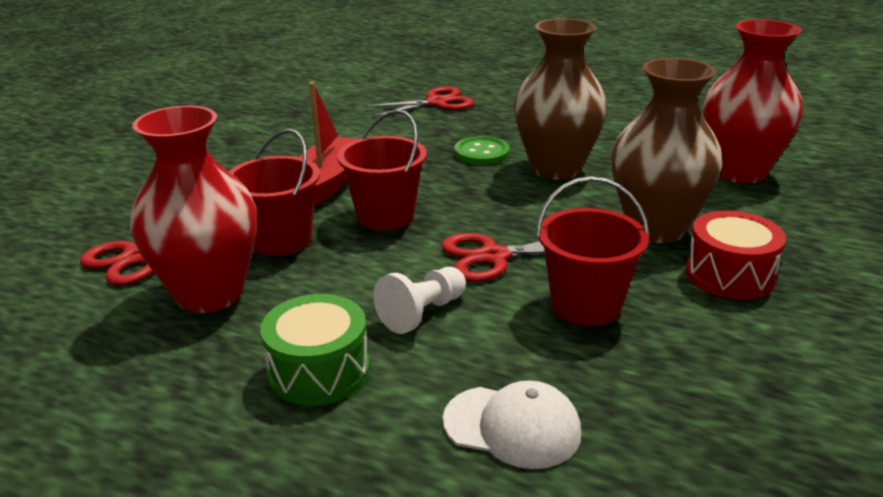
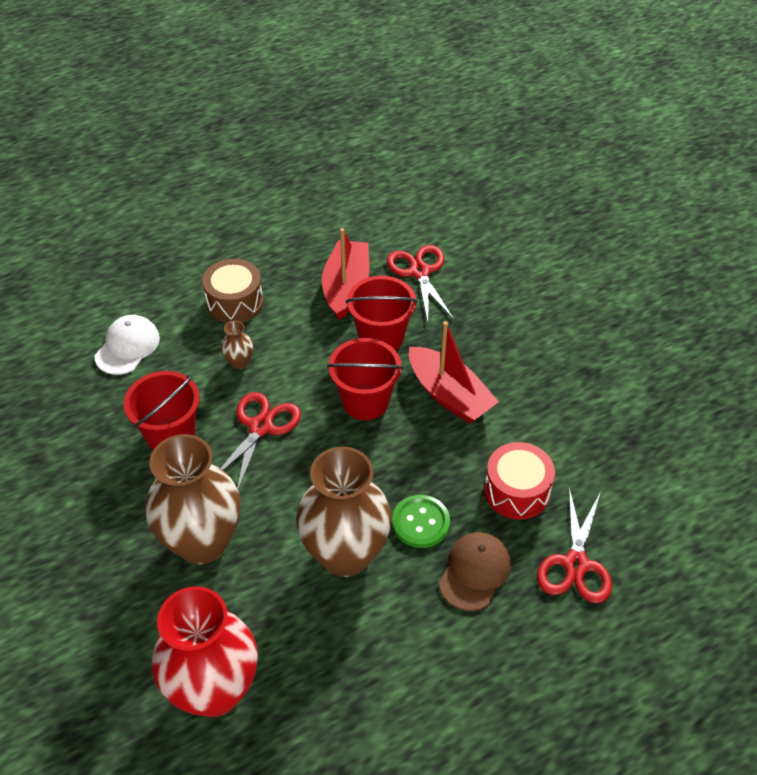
camera: 125 degrees right, 20 degrees up
(209, 294) = (346, 287): red vase -> red boat
(319, 371) = (235, 302): green drum -> brown drum
(422, 313) = (239, 362): white pawn -> brown vase
(492, 126) = (475, 572): none -> brown cap
(512, 427) = (127, 347): white cap -> white cap turned 150 degrees clockwise
(729, 275) = (118, 532): red drum -> red drum (516, 491)

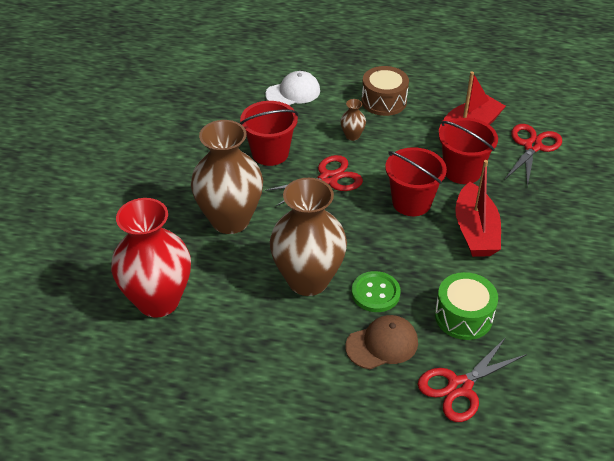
camera: 40 degrees right, 5 degrees down
(516, 491) = (463, 316): red drum -> green drum

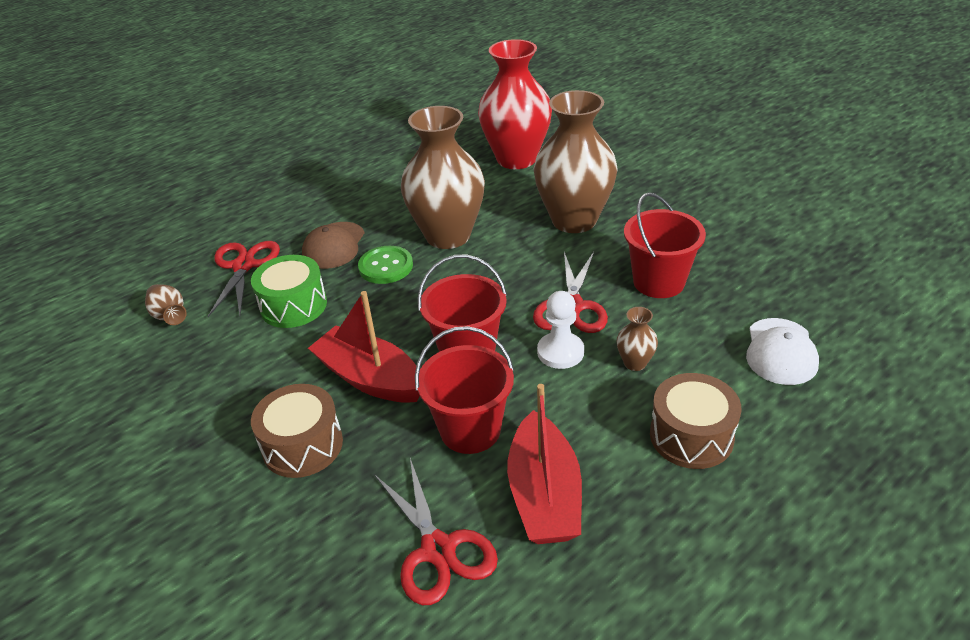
camera: 130 degrees right, 5 degrees down
(372, 166) = (560, 352): none -> white pawn
(545, 227) = (302, 445): none -> brown drum
(550, 385) = (170, 316): none -> brown vase

